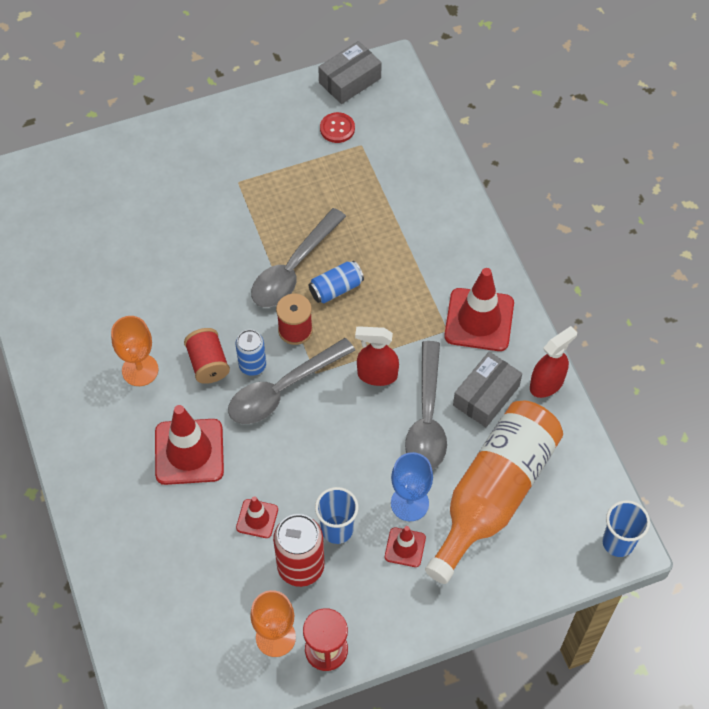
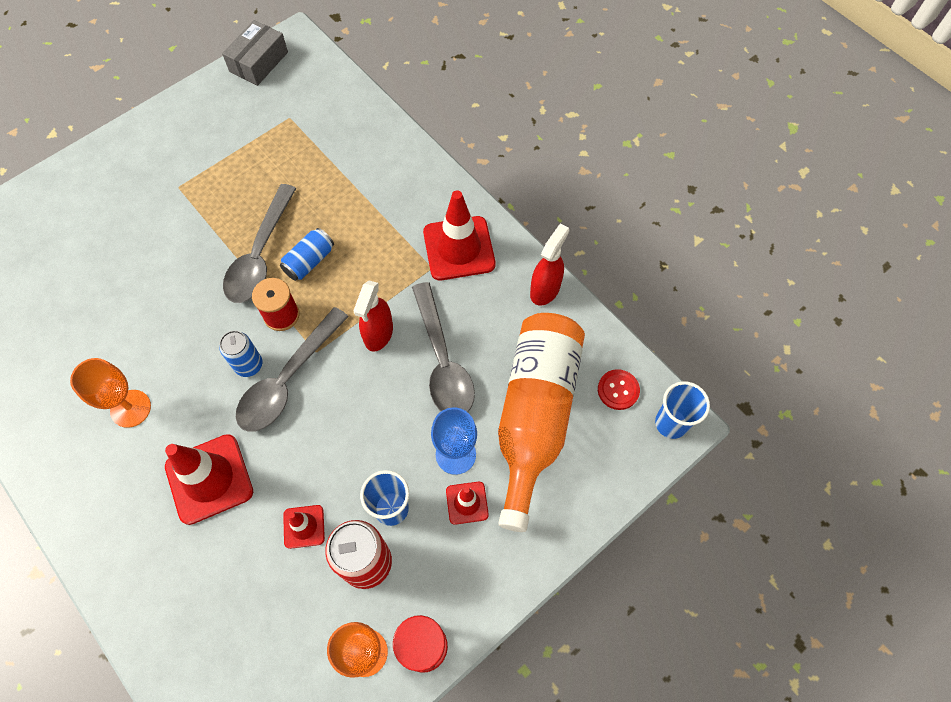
camera: 20 degrees left, 5 degrees up
(208, 363) = (202, 378): red spool -> none
(337, 128) = (261, 109): red button -> red button (618, 390)
(377, 375) = (378, 334): red spray bottle -> red spray bottle turned 60 degrees counterclockwise
(486, 396) = (492, 320): grey box -> none

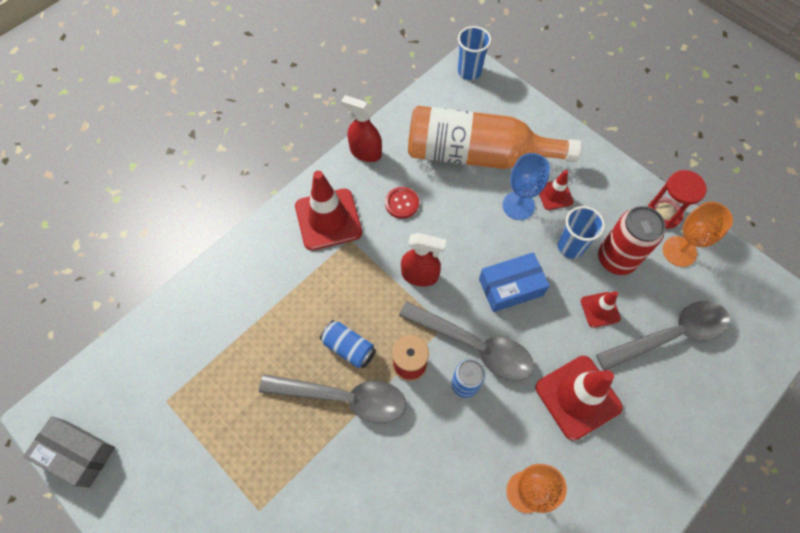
camera: 95 degrees left, 0 degrees up
(349, 428) = (511, 287): none -> blue box
(442, 361) = (439, 222): grey spoon -> grey spoon (670, 335)
(618, 390) = (448, 102): red button -> red button (402, 203)

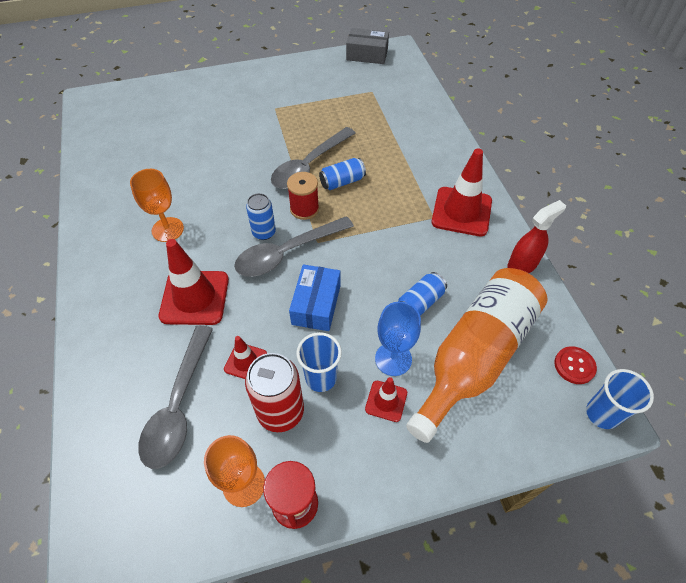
camera: 120 degrees right, 10 degrees down
(78, 453) = (367, 54): grey box -> grey box turned 45 degrees clockwise
(402, 203) = (449, 267): red button -> red button (574, 366)
(420, 275) = (371, 247): red spray bottle -> none
(454, 209) = (420, 302): none -> blue can

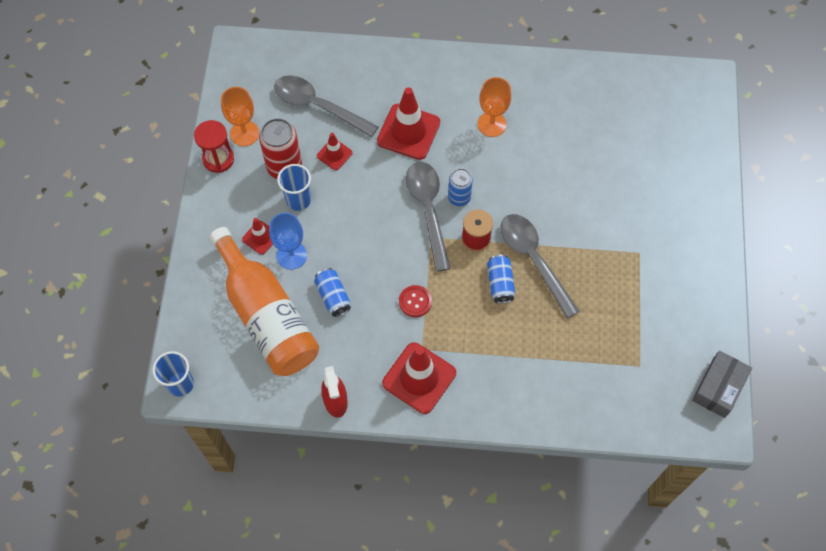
camera: 110 degrees right, 10 degrees up
(316, 304) = (365, 217): blue box -> none
(574, 366) = (225, 387): red button -> red button (415, 301)

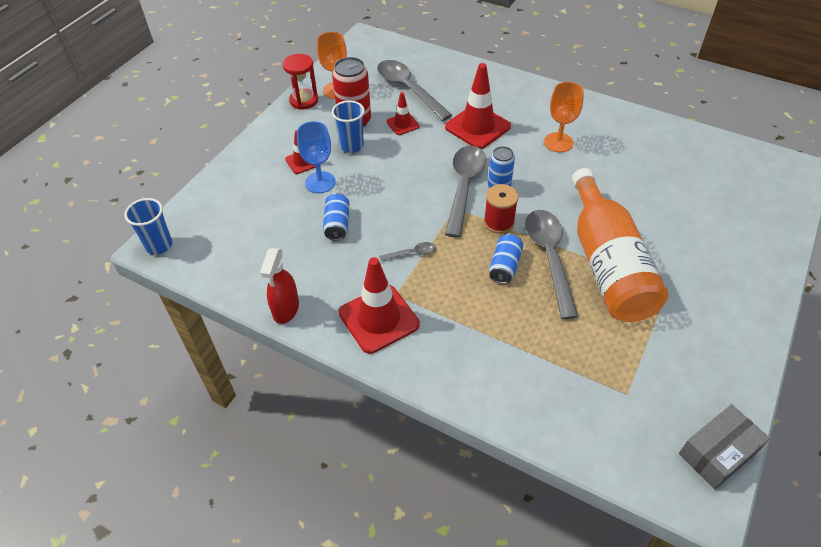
camera: 25 degrees right, 15 degrees down
(267, 316) = (269, 219): orange bottle -> orange bottle (607, 264)
(415, 301) = (411, 253): red button -> grey spoon

